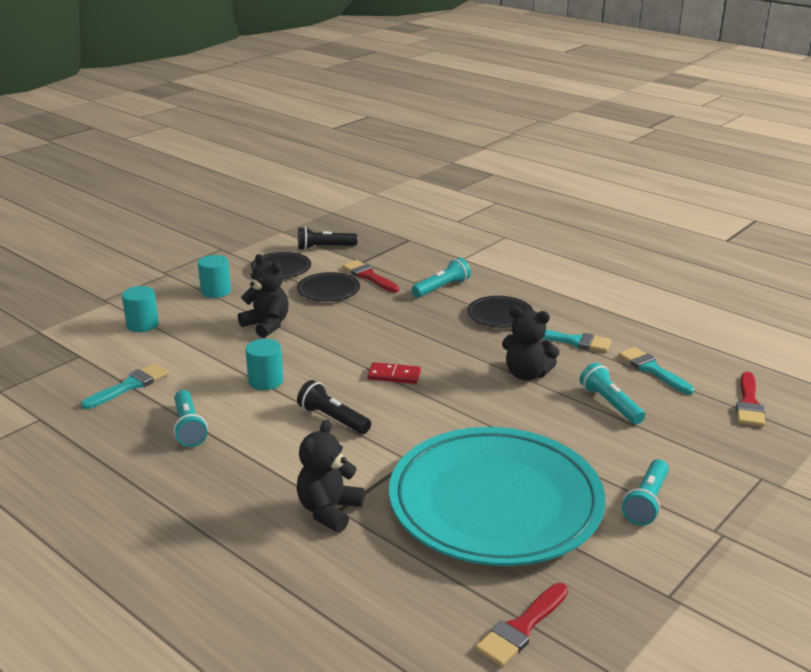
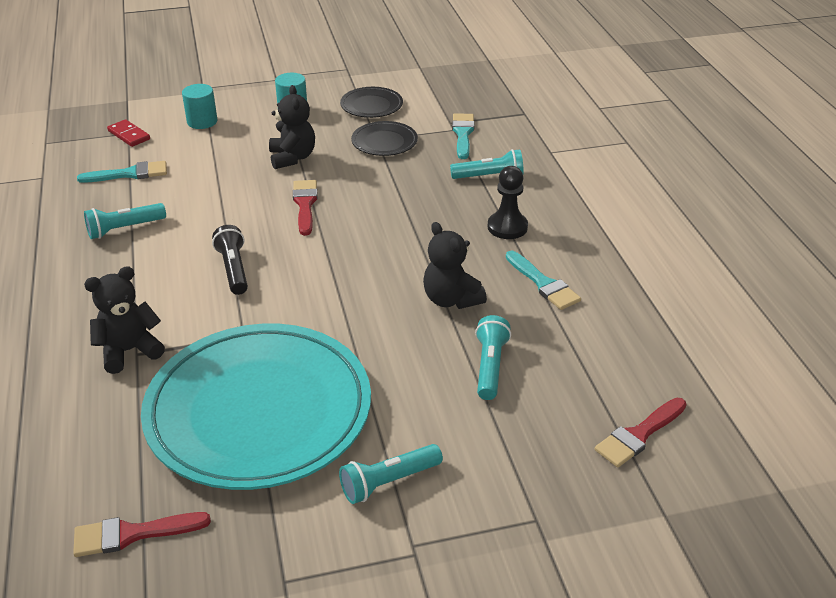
camera: 35 degrees right, 10 degrees up
(189, 427) = (124, 229): turquoise flashlight -> turquoise flashlight turned 45 degrees clockwise
(266, 381) = (227, 211): turquoise cylinder -> none
(325, 248) = (435, 96): black flashlight -> none
(369, 276) = (438, 140): red brush -> red brush (305, 204)
(394, 375) = (333, 249): red domino -> red domino (129, 135)
(500, 315) = (507, 227): black plate -> black pawn
(652, 369) = (584, 350): turquoise brush -> turquoise brush (463, 134)

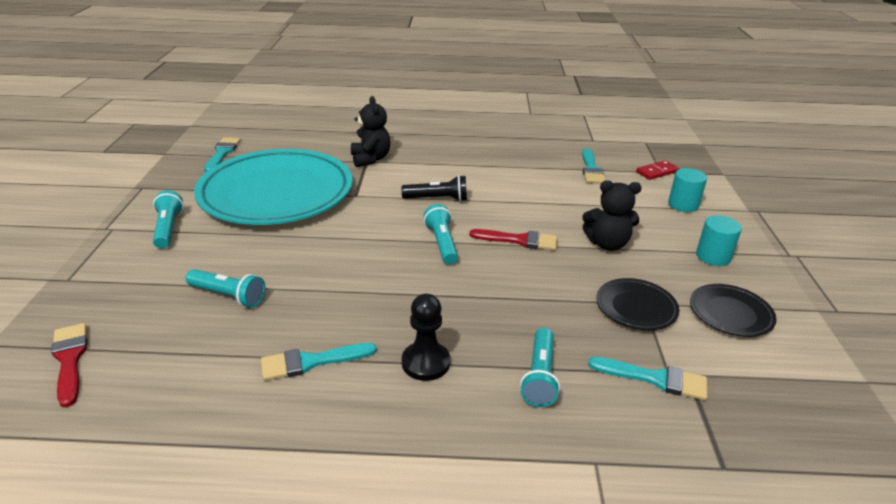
camera: 105 degrees right, 5 degrees down
(124, 229) = (511, 164): turquoise flashlight -> turquoise flashlight (442, 243)
(133, 534) = (222, 153): red brush -> turquoise brush
(451, 299) = (329, 294): black teddy bear -> none

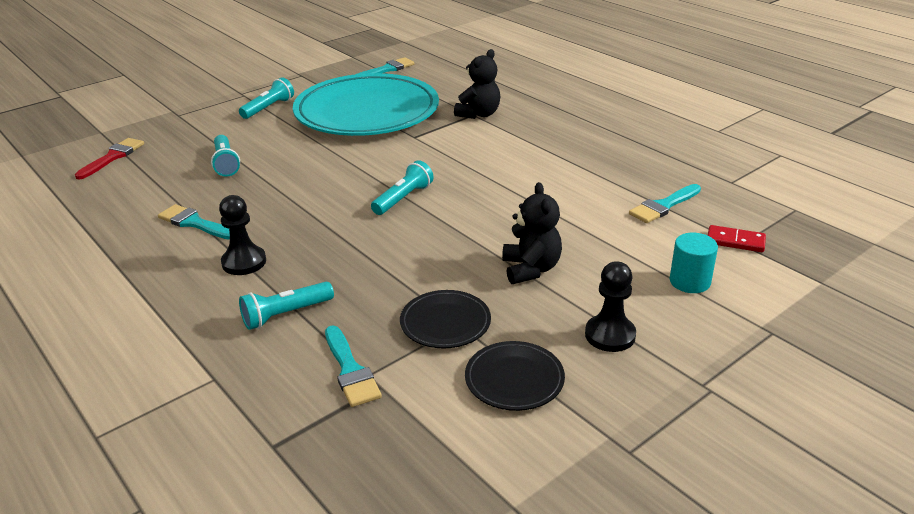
camera: 50 degrees right, 0 degrees up
(437, 199) = (467, 166): black flashlight -> none
(519, 240) = (463, 227): red brush -> none
(607, 244) = (531, 269): black teddy bear -> black teddy bear turned 150 degrees counterclockwise
(713, 256) = (610, 335): turquoise cylinder -> black pawn

